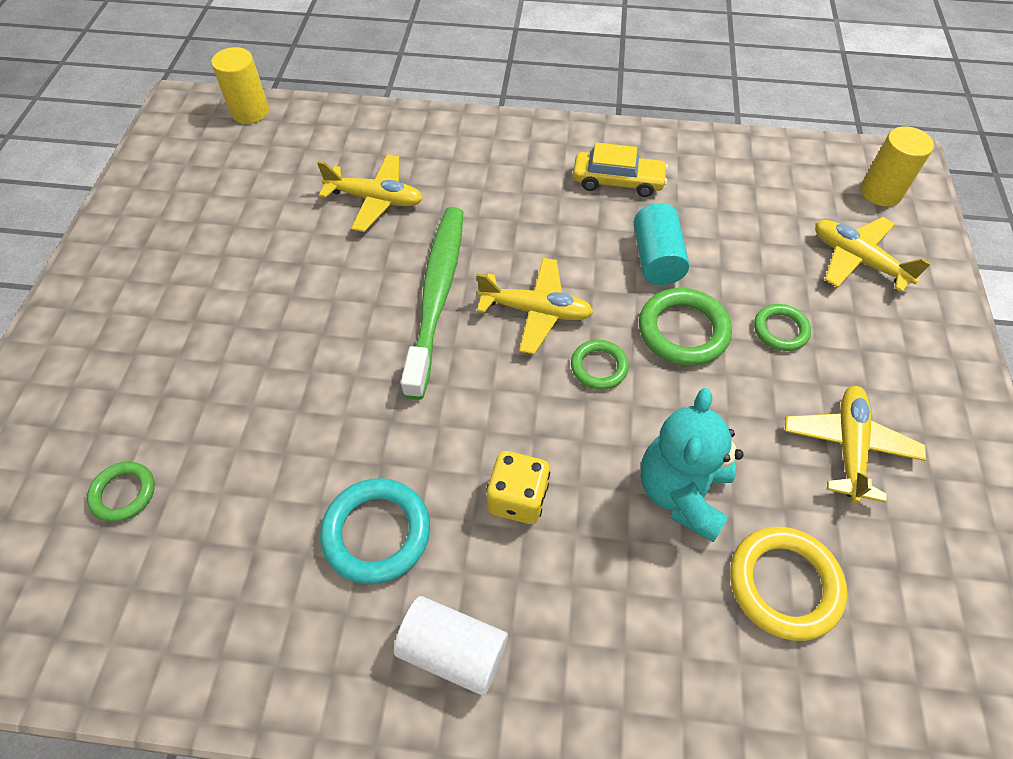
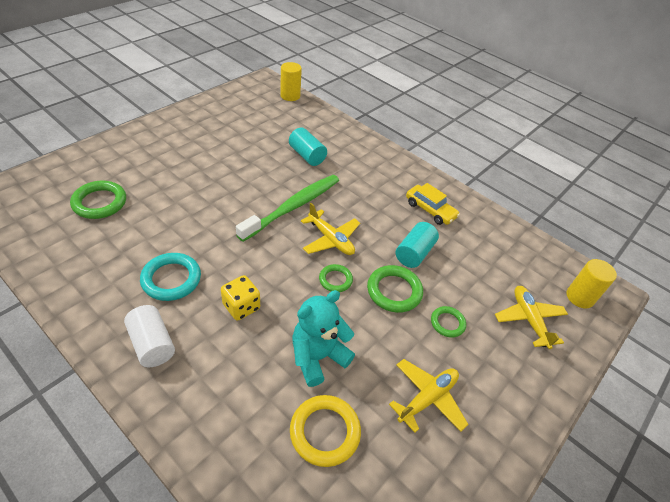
camera: 30 degrees right, 10 degrees down
(124, 493) = (100, 203): green ring -> green ring, size x1.65
(375, 199) = (307, 155): yellow plane -> turquoise cylinder

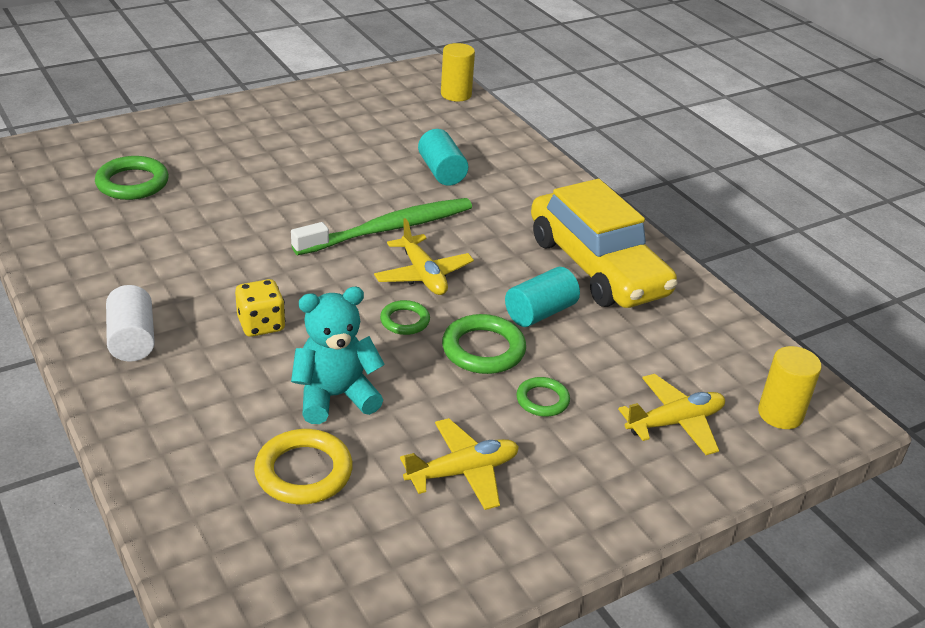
camera: 20 degrees right, 10 degrees down
(171, 279) = (185, 279): turquoise ring -> none
(430, 210) = (597, 266): yellow car -> yellow car, size x2.05
(529, 319) = (675, 422): yellow plane -> yellow plane turned 60 degrees clockwise

